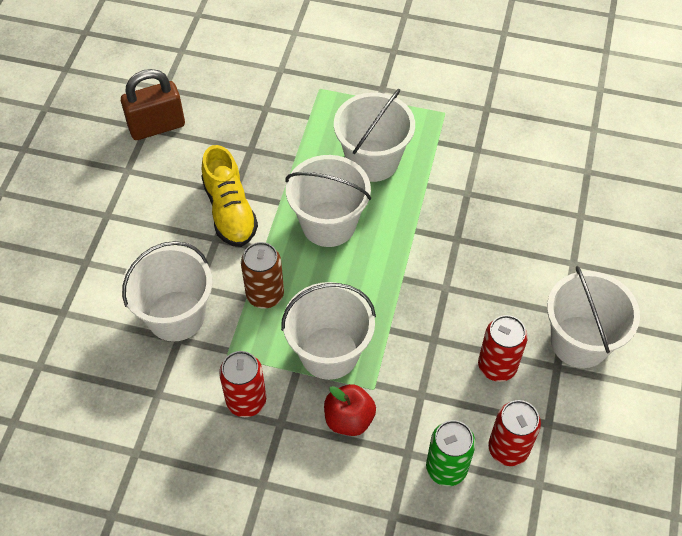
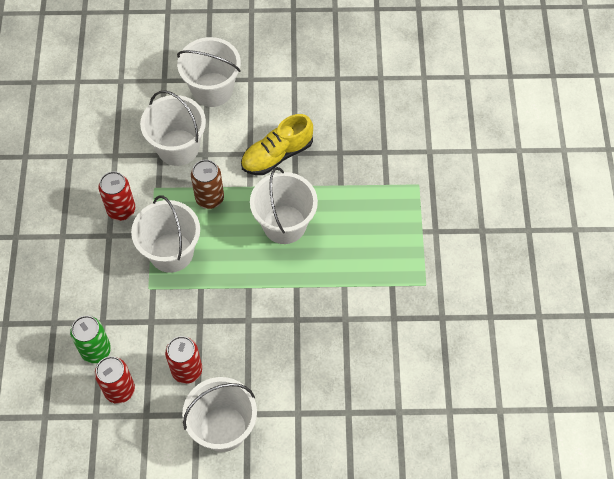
camera: 75 degrees right, 5 degrees up
(157, 126) = (341, 84): brown padlock -> none
(349, 419) = (121, 278): red apple -> none
(372, 160) = (356, 241): white bucket -> white bucket (212, 89)

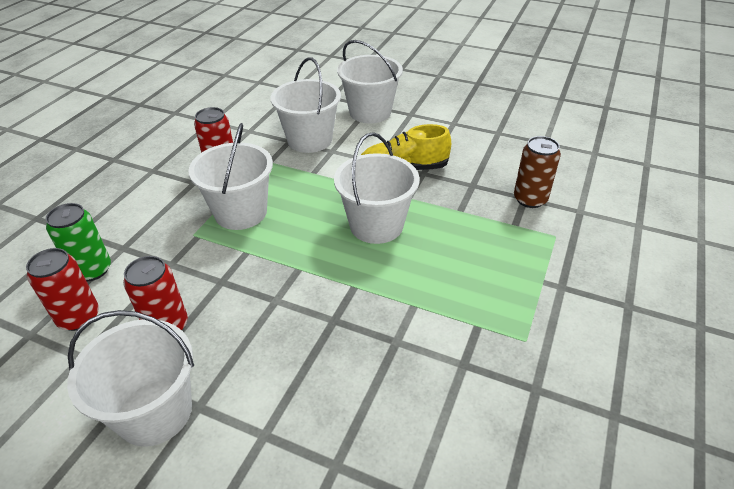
camera: 25 degrees right, 20 degrees down
(209, 198) = (312, 182): brown can -> brown can (530, 199)

